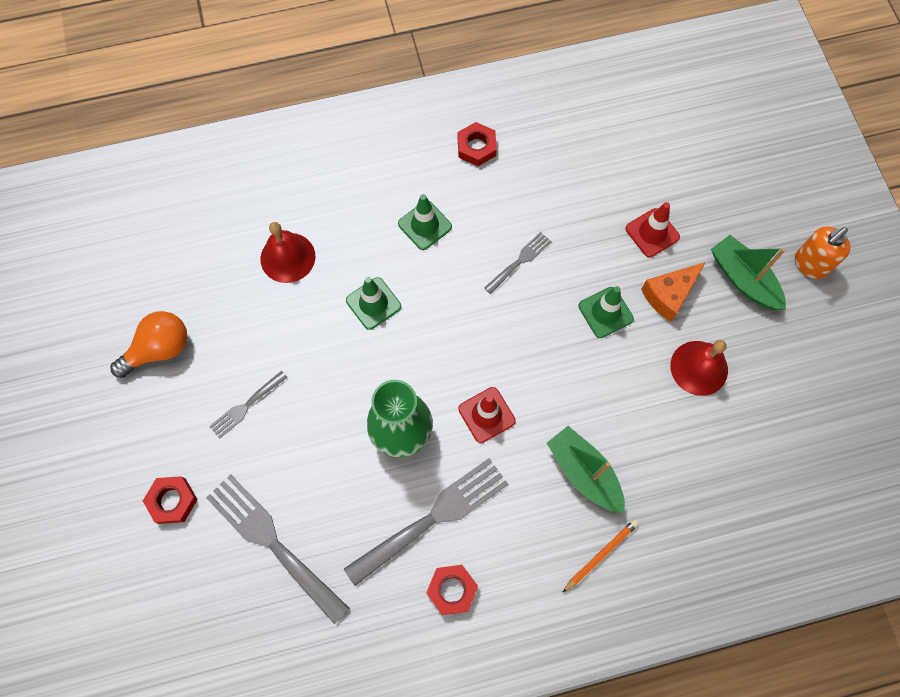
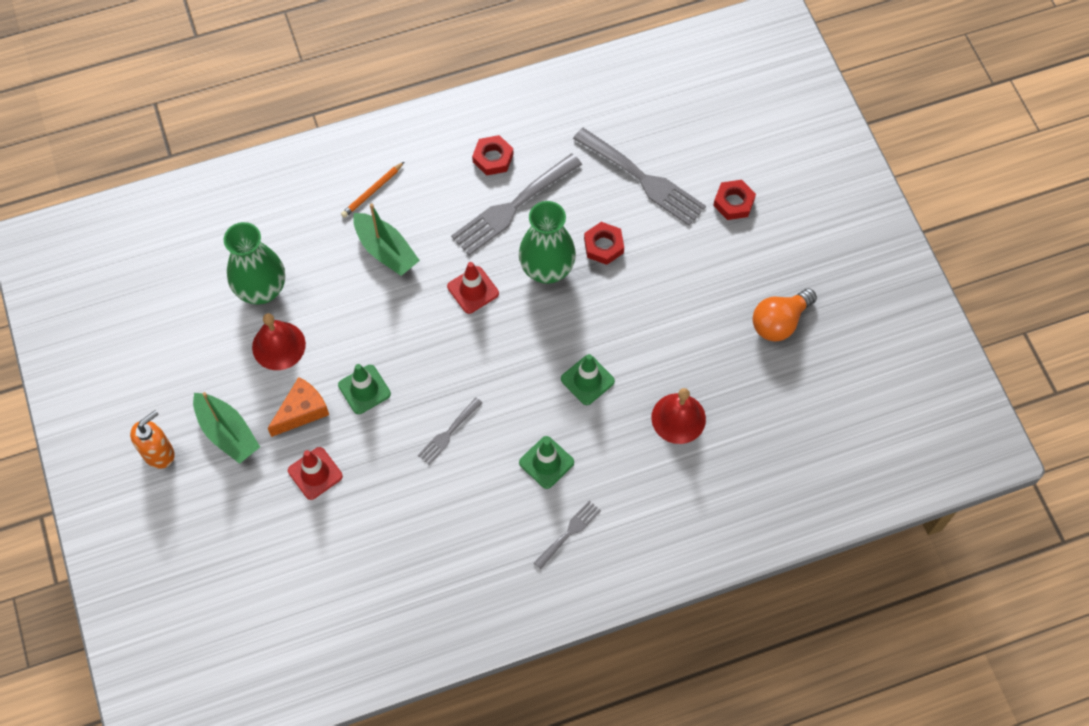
camera: 175 degrees right, 5 degrees down
(246, 406) = (688, 280): grey fork -> grey fork (569, 532)
(476, 147) = (500, 555): red nut -> red nut (603, 246)
(723, 435) = (262, 290): none -> green vase

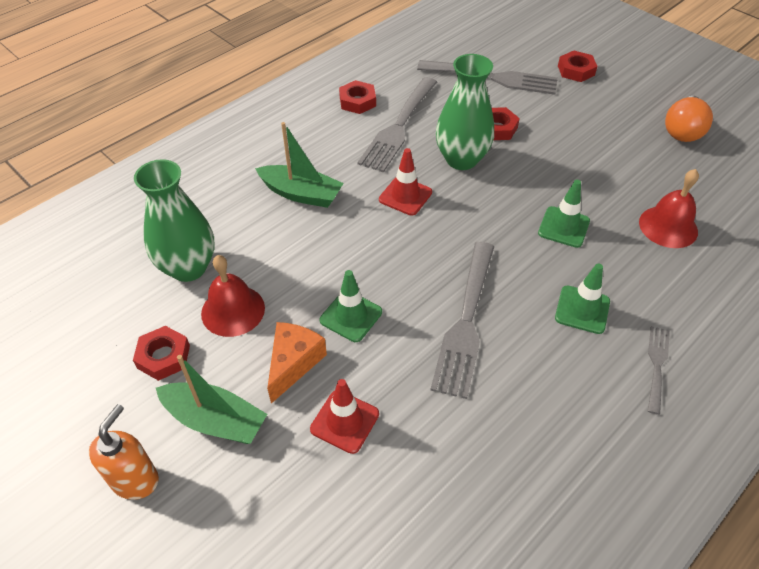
camera: 25 degrees left, 15 degrees down
(212, 365) = (163, 356): none -> red nut
(372, 191) = (261, 155): orange pencil -> none
(448, 433) = (465, 322): grey fork -> grey fork, size x1.94

